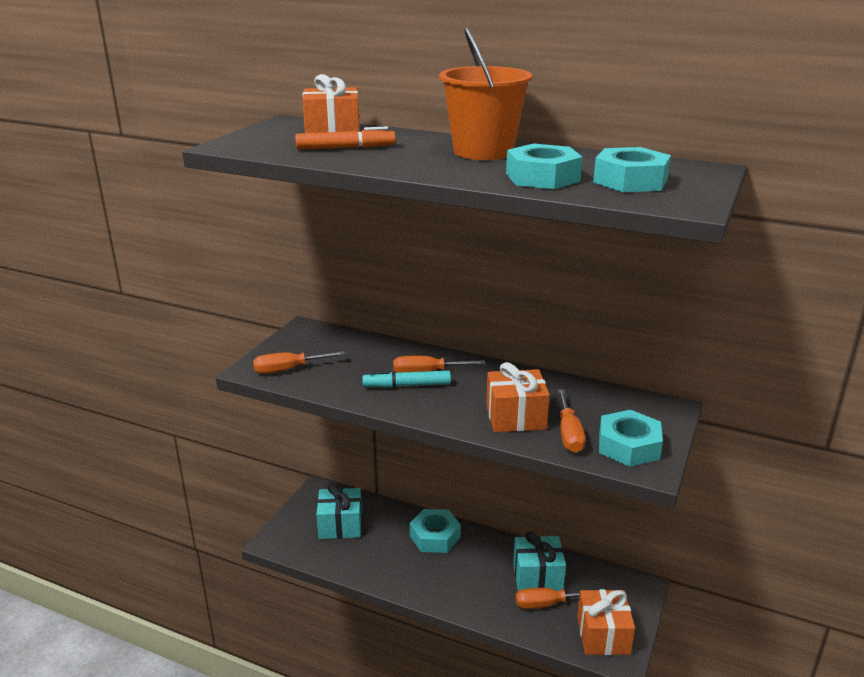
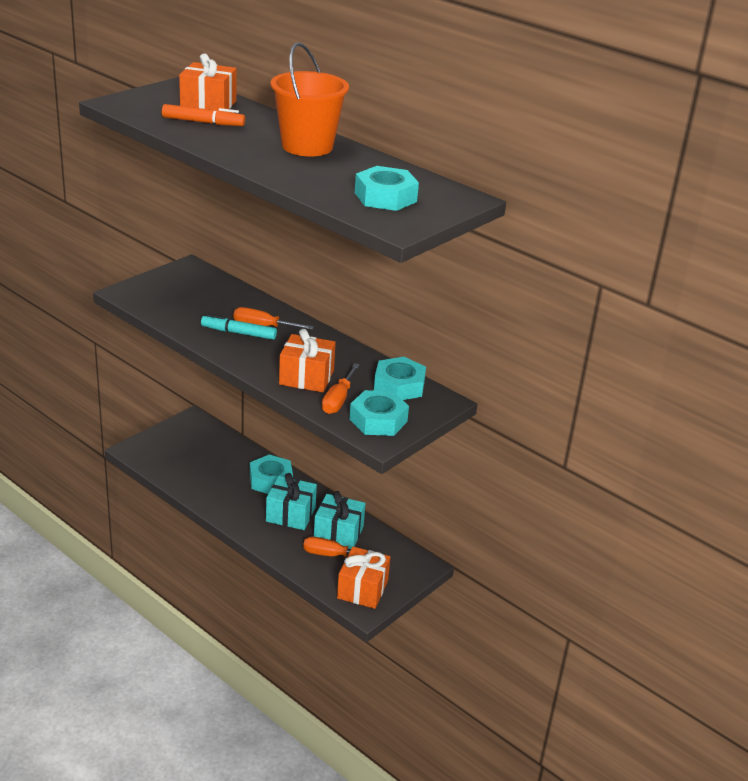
camera: 15 degrees right, 5 degrees up
(288, 369) = (153, 298): orange screwdriver -> none
(340, 525) = (196, 451): turquoise gift -> turquoise gift (290, 514)
(542, 177) = (321, 180): turquoise nut -> turquoise nut (399, 386)

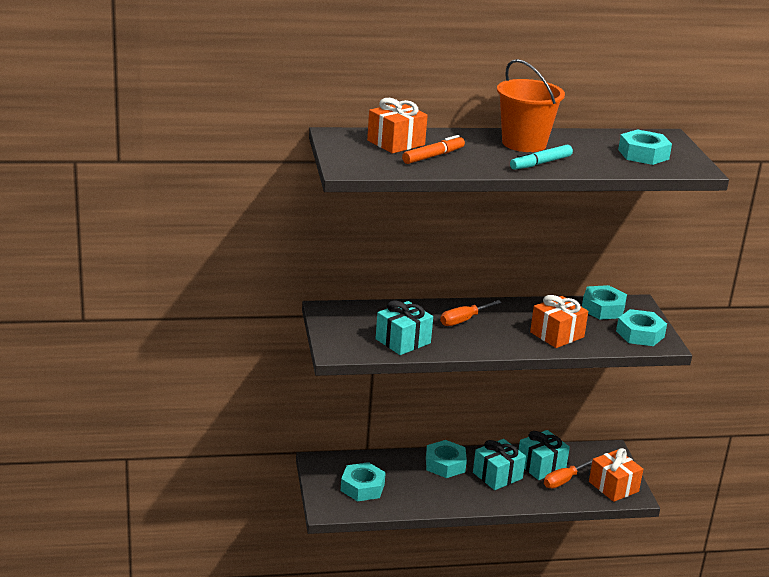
camera: 50 degrees left, 5 degrees down
(183, 312) = (403, 341): none -> turquoise gift
(184, 453) = (362, 487): none -> turquoise nut
(238, 333) = (462, 333): turquoise marker -> turquoise marker (540, 163)
(338, 400) = (599, 336): orange screwdriver -> none

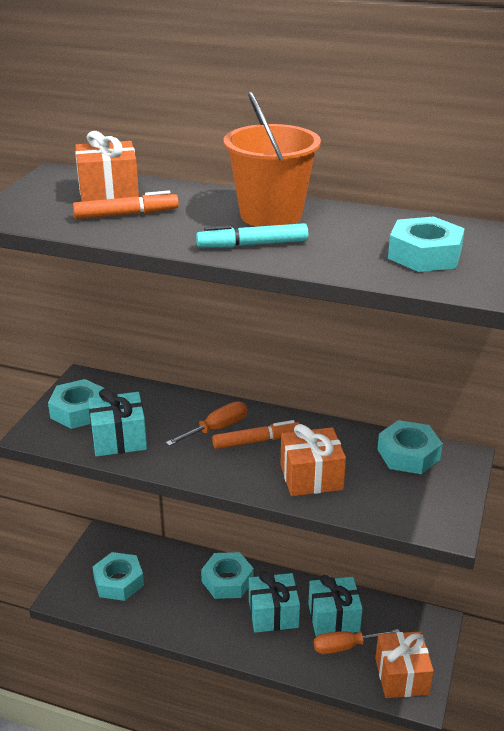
camera: 30 degrees right, 5 degrees up
(463, 320) = (216, 429): orange screwdriver -> orange screwdriver turned 150 degrees clockwise
(499, 322) = (256, 441): none -> orange marker
(640, 334) = (425, 505): turquoise nut -> turquoise nut (79, 411)

